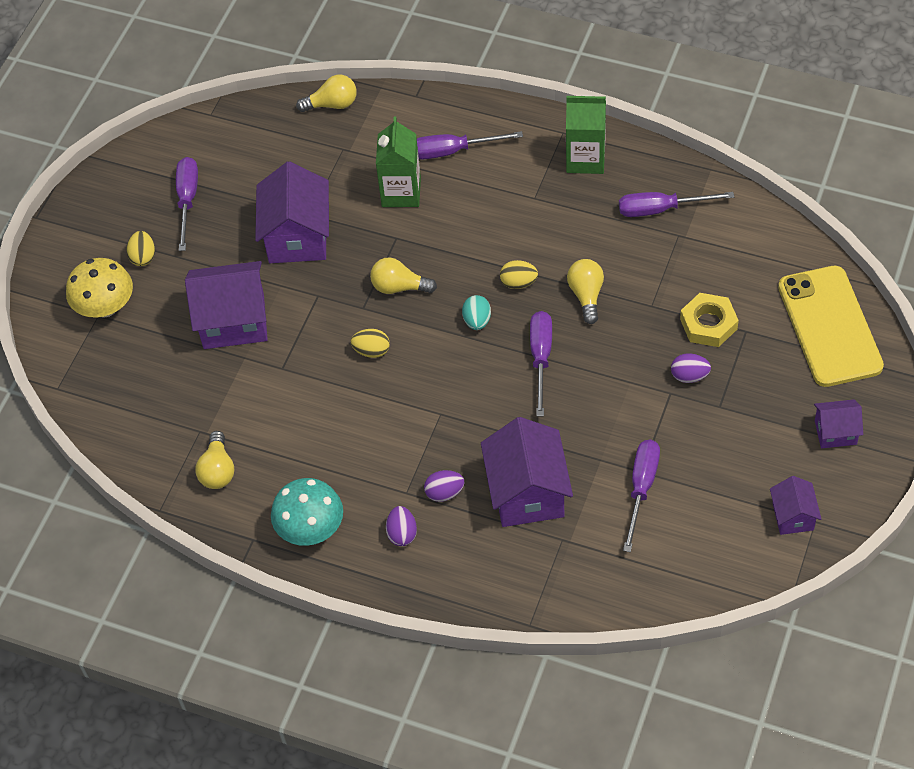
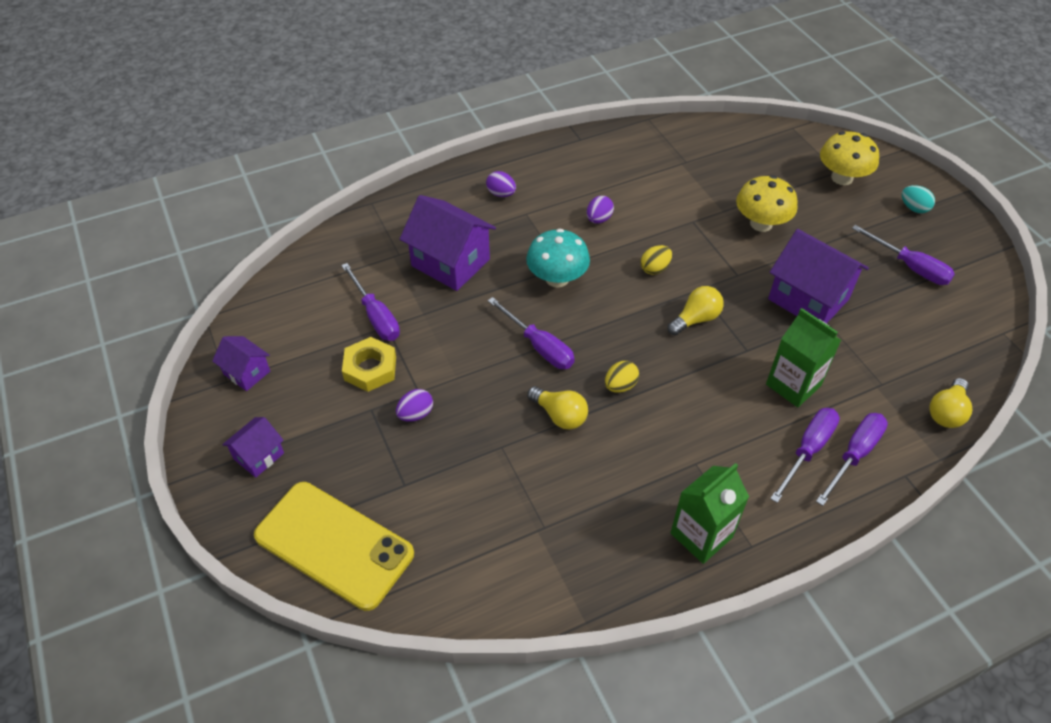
camera: 130 degrees right, 5 degrees down
(143, 257) = (872, 216): yellow egg -> none
(218, 470) = (647, 152): yellow light bulb -> none
(234, 321) = (761, 223): purple house -> yellow mushroom
(310, 529) = (556, 163): turquoise mushroom -> turquoise mushroom (557, 278)
(444, 493) = (502, 228): purple egg -> purple egg (599, 219)
(477, 321) = (614, 337): turquoise egg -> turquoise egg (913, 208)
(661, 209) = (585, 540): purple screwdriver -> purple screwdriver (854, 455)
(708, 324) = (440, 466): yellow nut -> yellow nut (370, 368)

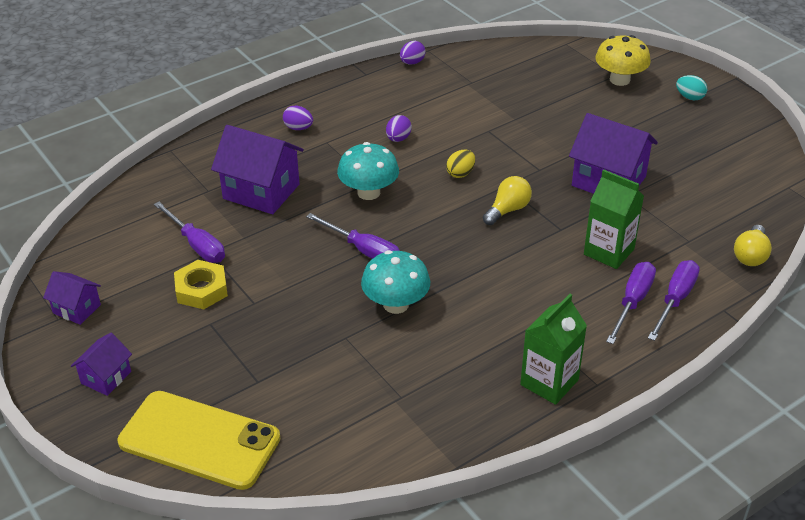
camera: 10 degrees left, 10 degrees down
(416, 414) = (255, 322): purple egg -> purple egg (412, 62)
(560, 415) = (396, 304): yellow light bulb -> turquoise mushroom
(620, 386) = (448, 273): yellow egg -> none
(761, 223) = (552, 125): yellow mushroom -> none
(910, 267) = (695, 144): purple screwdriver -> none

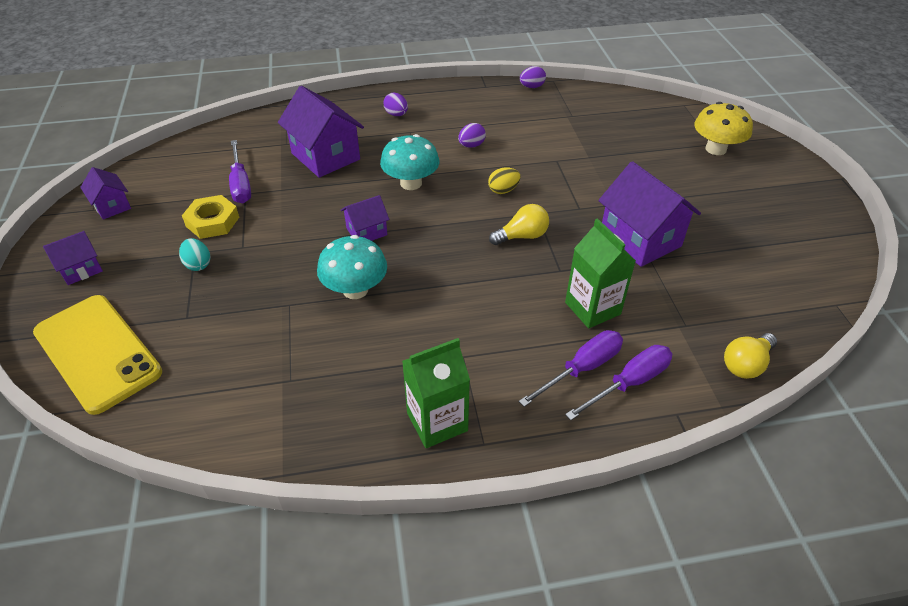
camera: 25 degrees right, 5 degrees up
(363, 250) = (367, 232): purple screwdriver -> purple house
(689, 97) = (779, 183): turquoise egg -> turquoise egg (198, 264)

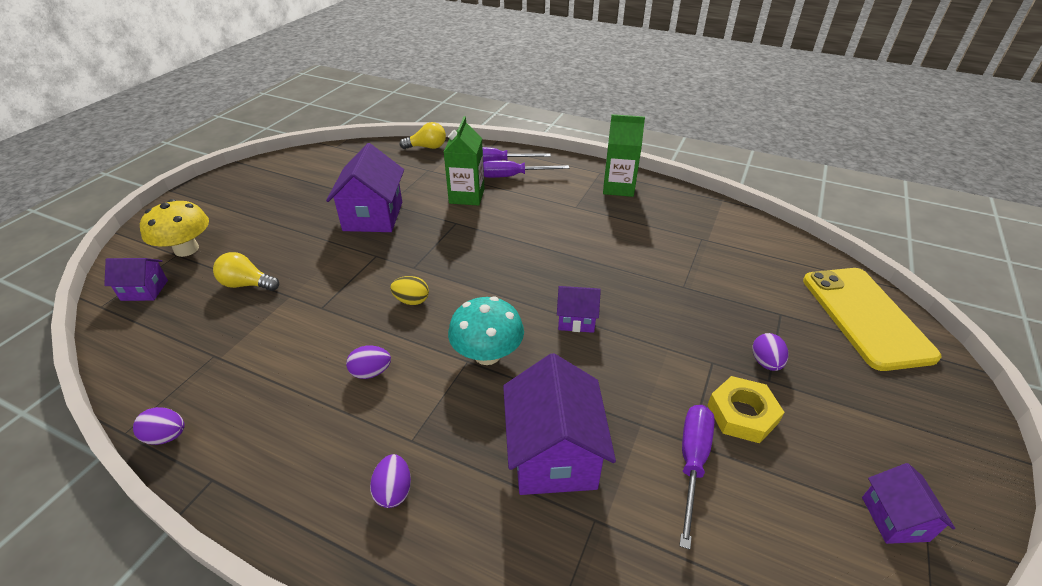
camera: 145 degrees left, 5 degrees down
(81, 269) = (911, 419): purple house -> purple house (144, 290)
(198, 264) = (765, 362): turquoise egg -> purple egg
(355, 289) = (621, 274): turquoise mushroom -> none
(522, 236) = (450, 255): yellow light bulb -> yellow light bulb (247, 284)

